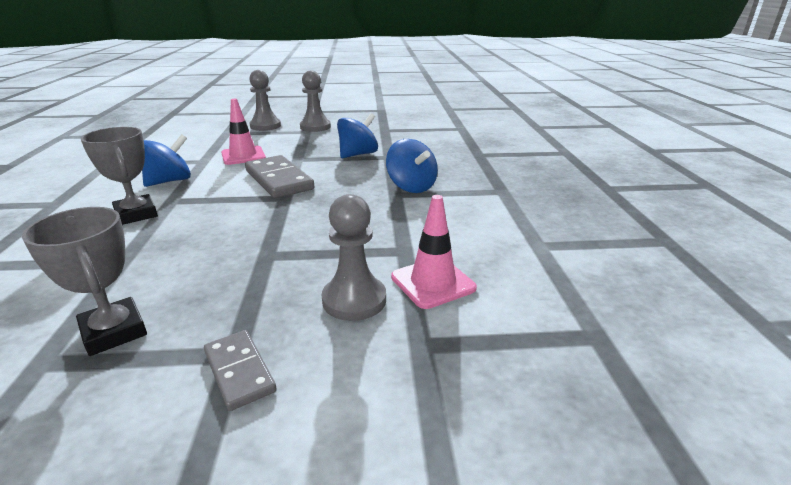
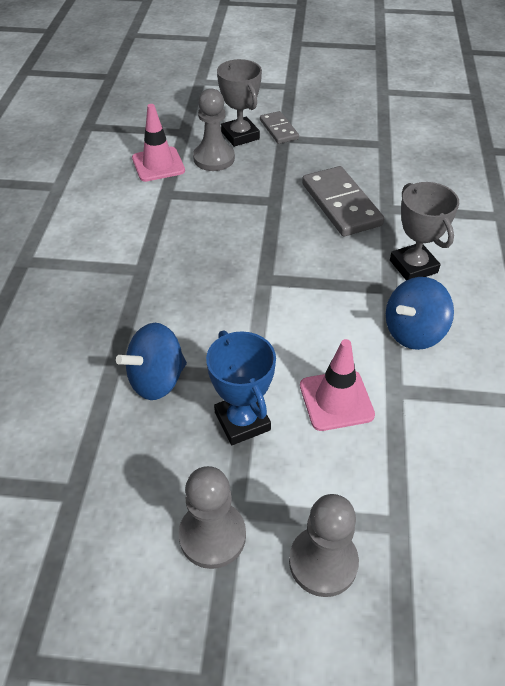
camera: 170 degrees left, 20 degrees up
(114, 331) = (355, 155): grey trophy -> grey trophy (240, 136)
(279, 180) = (273, 317): grey domino -> grey domino (341, 204)
(302, 147) = (242, 421): none -> blue trophy
(411, 187) = (118, 281): blue spinning top -> none

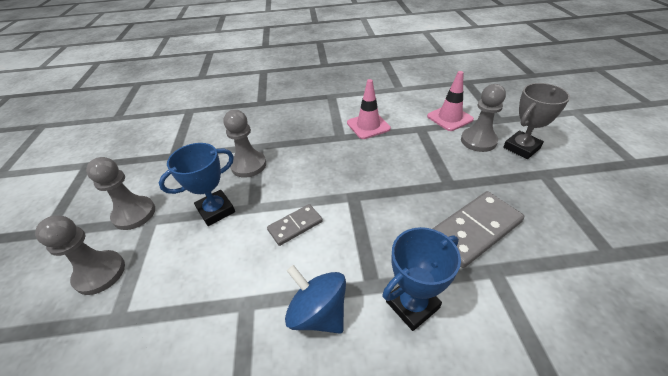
camera: 80 degrees right, 5 degrees down
(157, 380) = (248, 165): blue spinning top -> grey pawn
(278, 130) = (553, 168): grey domino -> grey domino (295, 226)
(336, 400) = (234, 261): pink traffic cone -> pink traffic cone (368, 126)
(413, 266) = (412, 304): grey trophy -> blue trophy

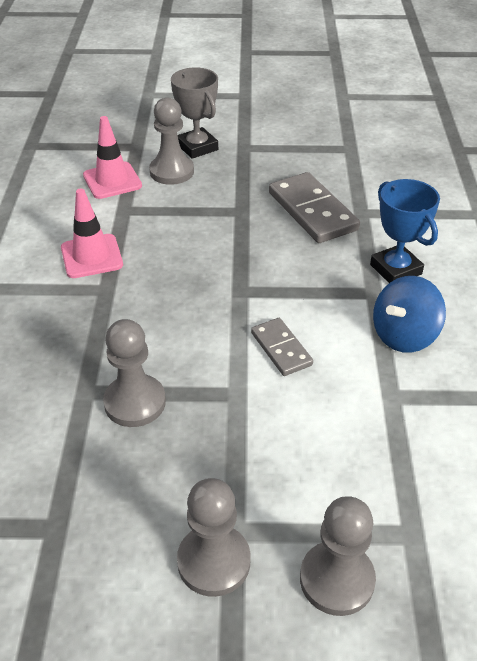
camera: 85 degrees left, 0 degrees up
(216, 210) = (232, 439): blue trophy -> none

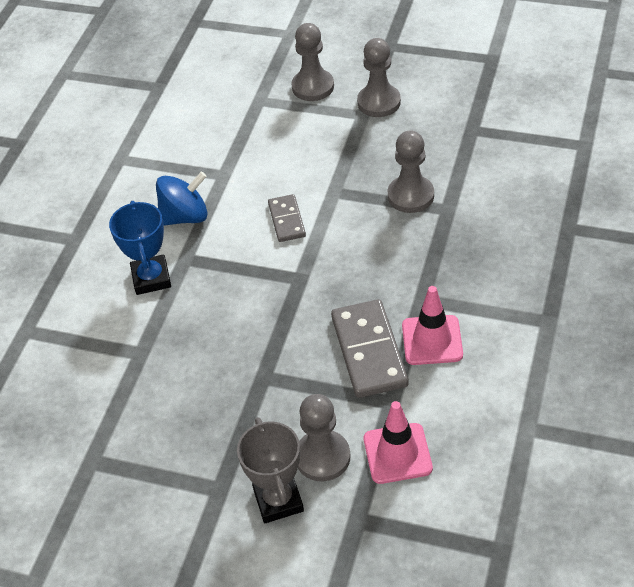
camera: 160 degrees left, 5 degrees up
(312, 211) = (189, 363): grey domino -> grey domino (369, 351)

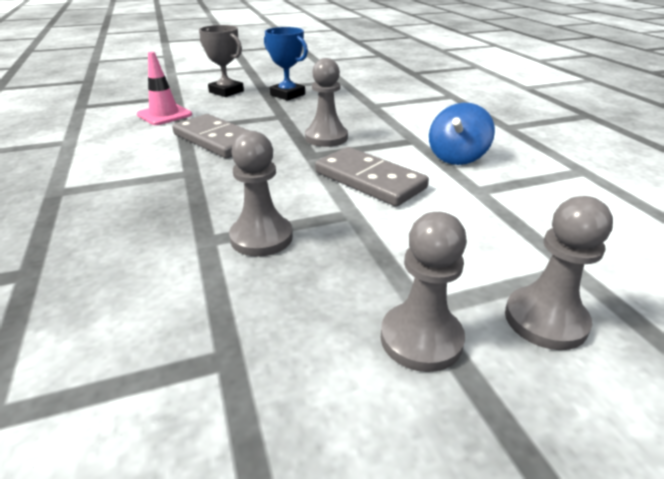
camera: 140 degrees right, 15 degrees down
(151, 278) = (420, 127): blue trophy -> blue trophy (287, 95)
(287, 220) = (369, 180): grey domino -> grey domino, size x1.73
(322, 457) = (213, 105): grey pawn -> grey pawn (326, 138)
(432, 340) = (167, 156): pink traffic cone -> none

